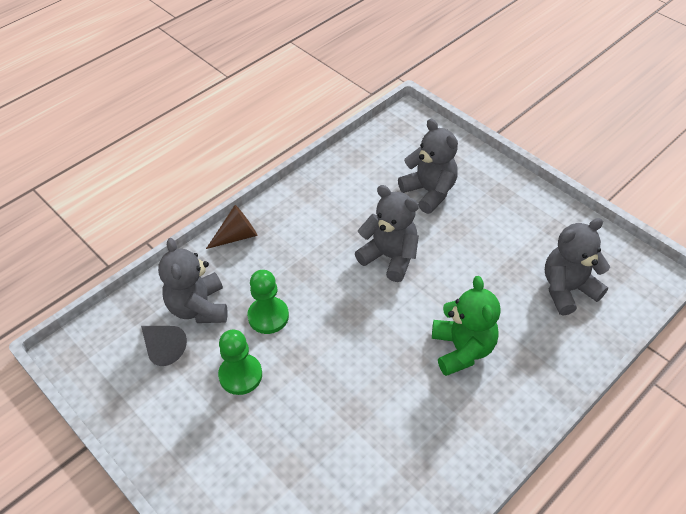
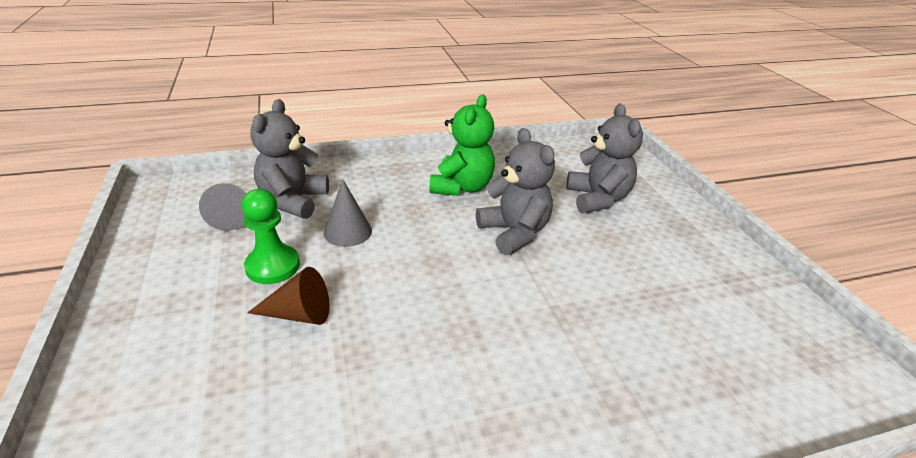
camera: 25 degrees right, 15 degrees down
(237, 236) = (379, 167): brown cone -> brown cone (299, 314)
(268, 316) = (348, 231): green pawn -> grey cone
(462, 349) = (536, 350): green teddy bear -> green teddy bear (461, 187)
(567, 289) = (725, 347): grey teddy bear -> none

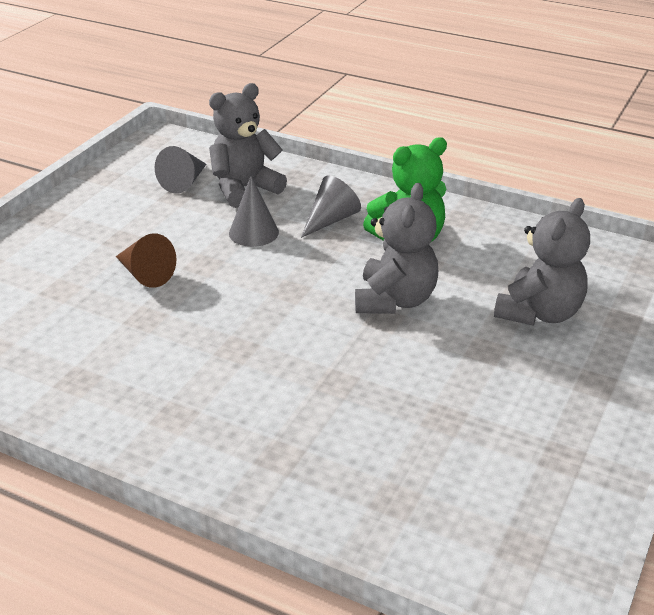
camera: 45 degrees right, 0 degrees up
(273, 266) = (168, 233): green pawn -> none
(392, 196) = (331, 220): none -> grey cone

